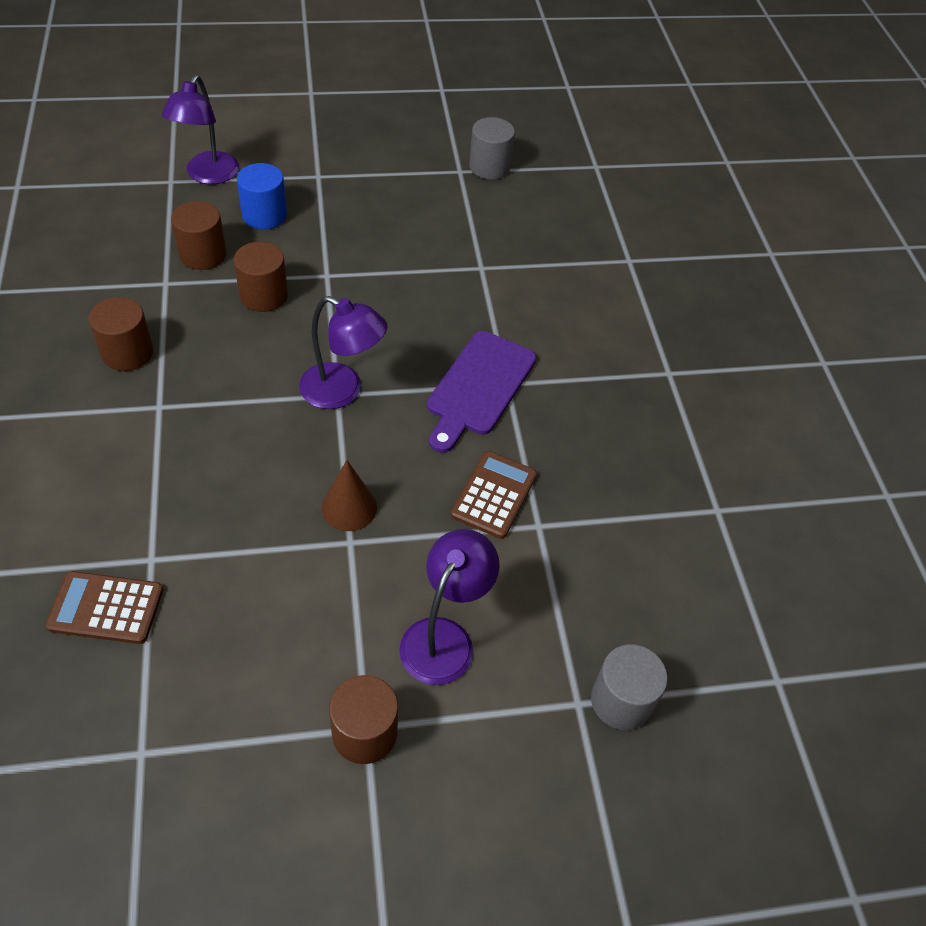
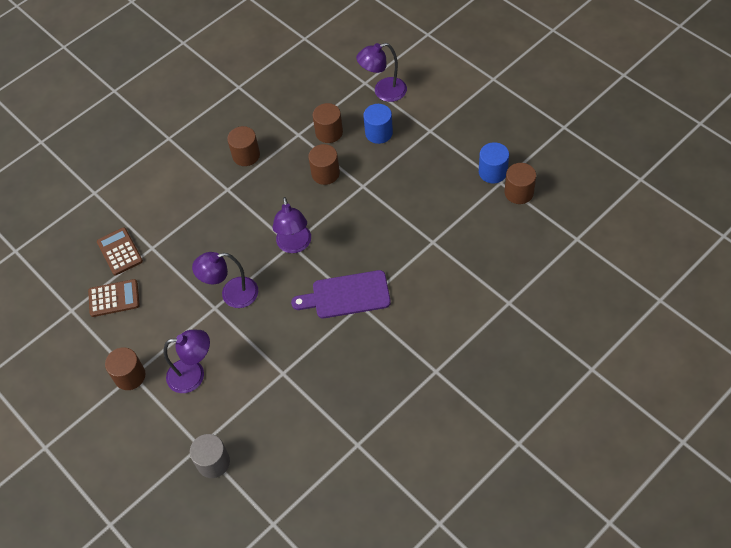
camera: 65 degrees right, 5 degrees up
(349, 507) = (232, 294): brown cone -> purple lamp
(439, 167) = (492, 172): none -> blue cylinder
(489, 167) = (519, 192): grey cylinder -> brown cylinder
(494, 495) = (285, 344): brown calculator -> brown calculator (114, 298)

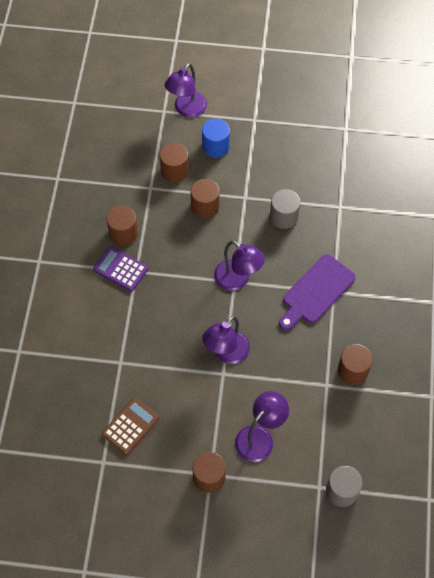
camera: 45 degrees left, 5 degrees up
(120, 252) = (95, 385): brown calculator -> none
(218, 180) = (120, 269): none -> purple calculator
(379, 220) = (284, 216): none -> grey cylinder
(492, 172) = (332, 124): blue cylinder -> none
(519, 192) = (366, 128): brown cylinder -> brown cylinder (352, 370)

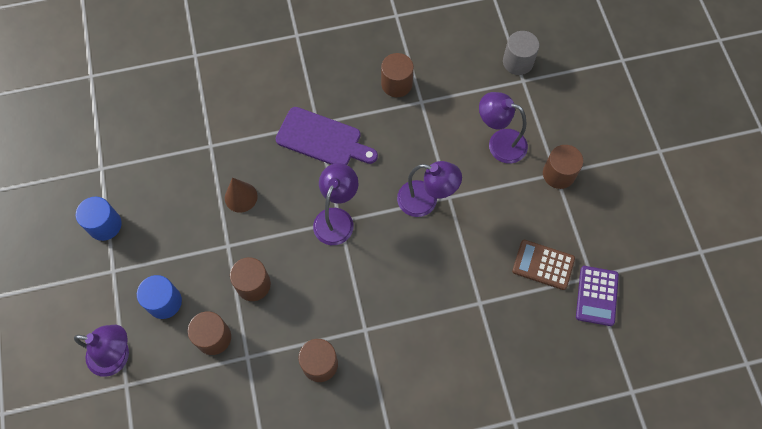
camera: 110 degrees left, 5 degrees up
(120, 269) = (369, 348): purple calculator -> purple calculator (596, 296)
(284, 216) = (241, 197): grey cylinder -> brown cone
(294, 122) = (105, 225): none -> blue cylinder

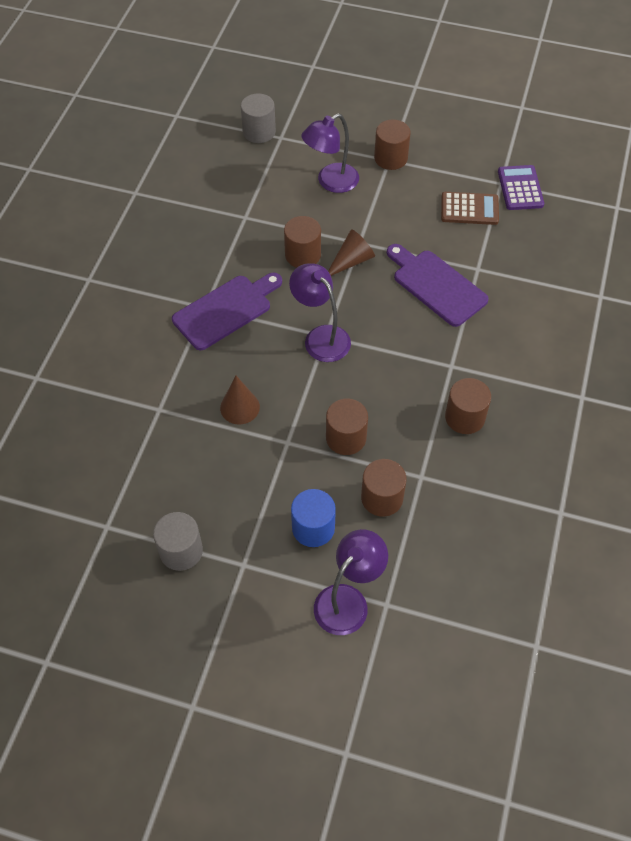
camera: 60 degrees left, 10 degrees down
(105, 225) = (181, 551): blue cylinder -> grey cylinder
(396, 84) = (211, 226): brown cylinder -> brown cylinder (303, 255)
(426, 201) = (351, 261): purple lamp -> brown cone
(441, 278) = (436, 285): none -> purple cutting board
(543, 265) = (469, 209): brown calculator -> brown calculator turned 135 degrees counterclockwise
(596, 296) = (520, 188): purple calculator -> purple calculator turned 135 degrees counterclockwise

